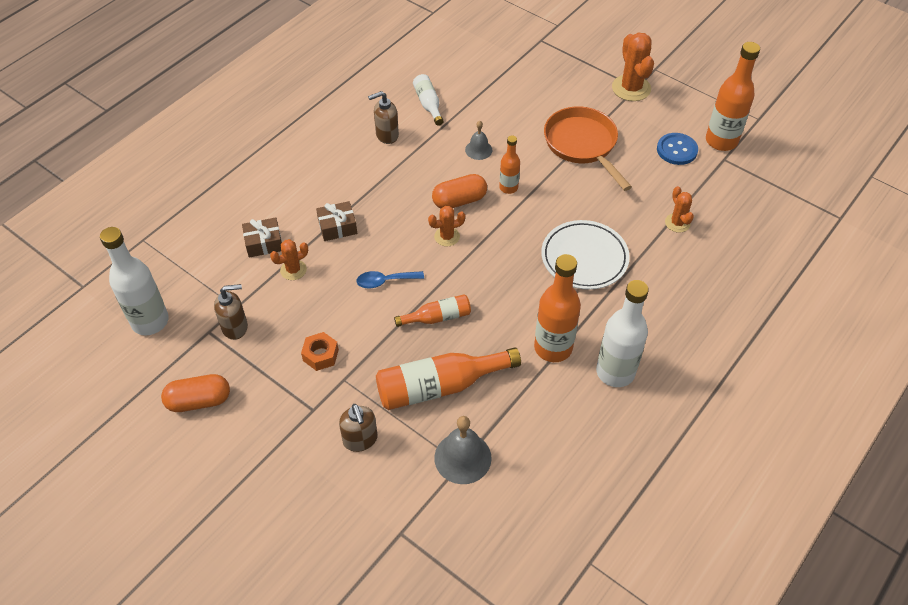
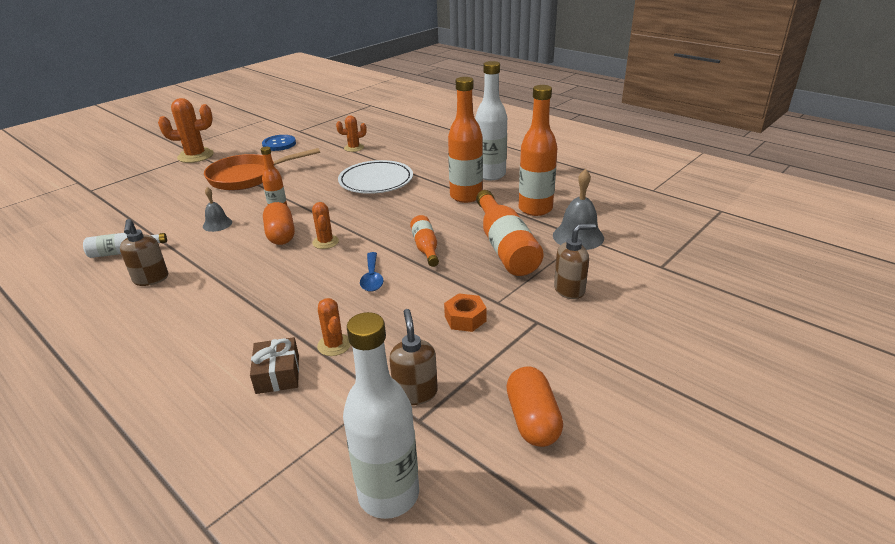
camera: 85 degrees left, 20 degrees down
(337, 227) = (279, 312): brown gift -> none
(721, 141) = (280, 130): orange bottle -> orange bottle (535, 209)

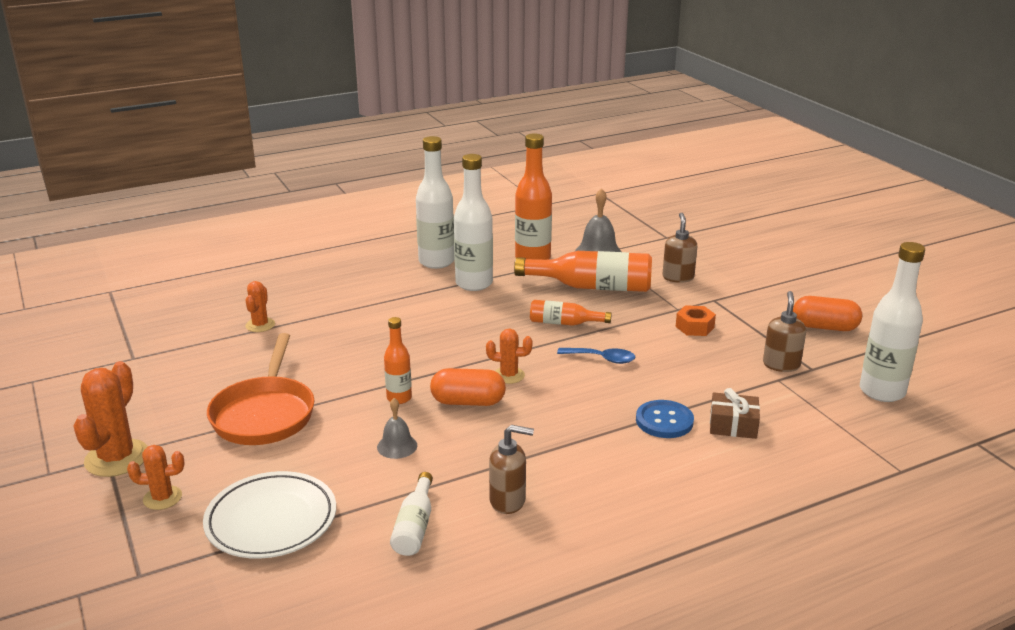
camera: 70 degrees left, 5 degrees down
(279, 144) = (168, 379): blue button -> blue button (664, 421)
(334, 345) = (703, 392): orange cactus -> orange cactus (162, 498)
(376, 181) = (382, 325): white plate -> white plate (271, 520)
(415, 393) = (781, 365): brown soap dispenser -> brown soap dispenser turned 90 degrees clockwise
(466, 196) = (474, 283): orange bottle -> white bottle

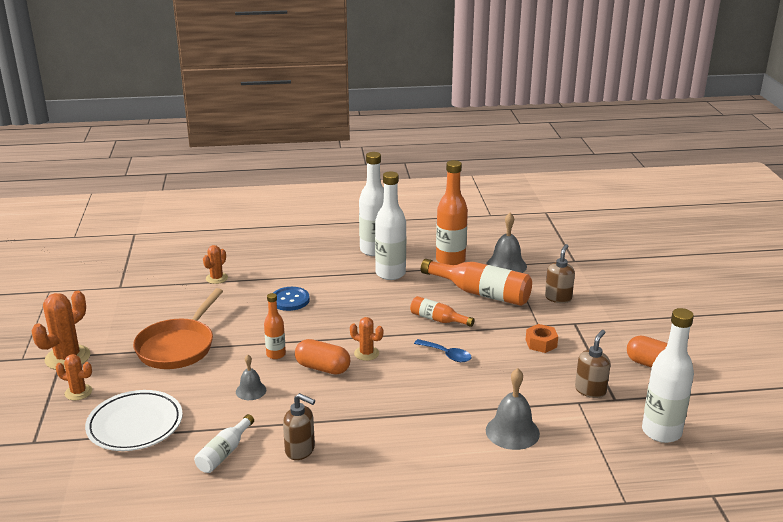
camera: 20 degrees right, 0 degrees up
(664, 421) = (460, 416): blue button -> blue button (290, 300)
(733, 425) = (512, 431): brown gift -> grey bell

